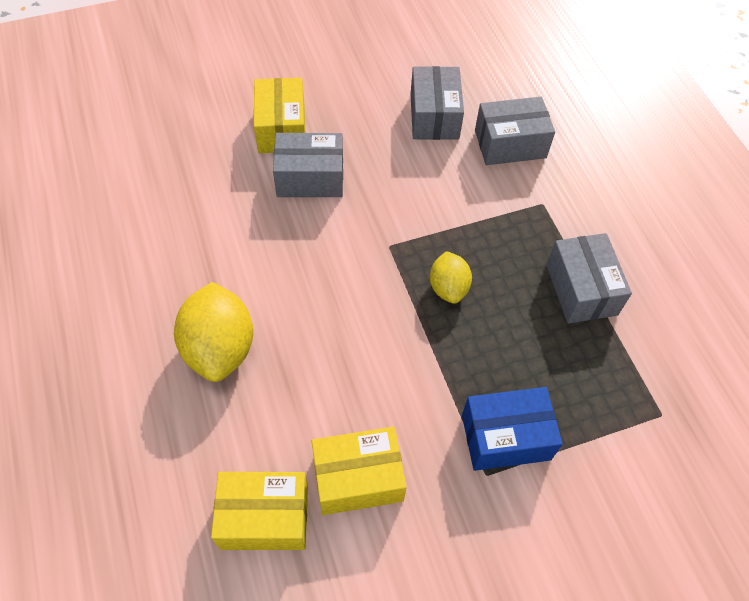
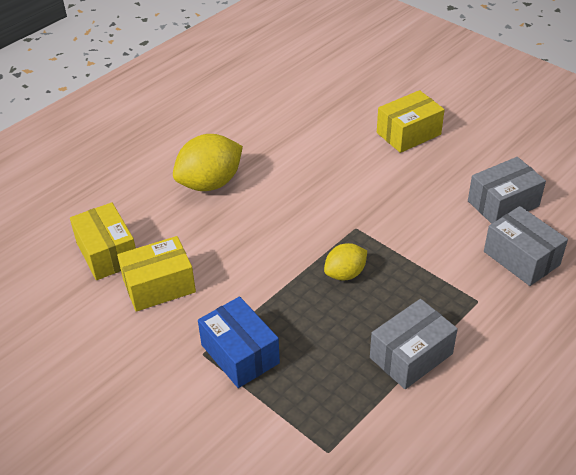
camera: 65 degrees right, 15 degrees down
(310, 178) = (378, 165): grey box -> none
(358, 478) = (159, 286): yellow box -> yellow box turned 75 degrees counterclockwise

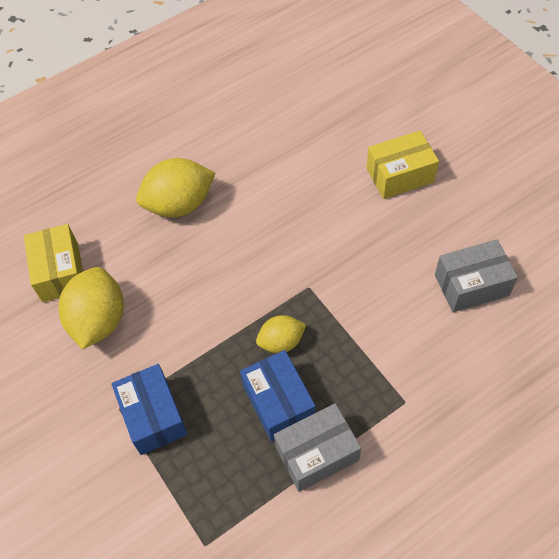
camera: 15 degrees right, 15 degrees up
(159, 286) = (99, 320): yellow box -> yellow lemon
(359, 322) = (278, 403): none -> blue box
(521, 258) = (467, 358): grey box -> none

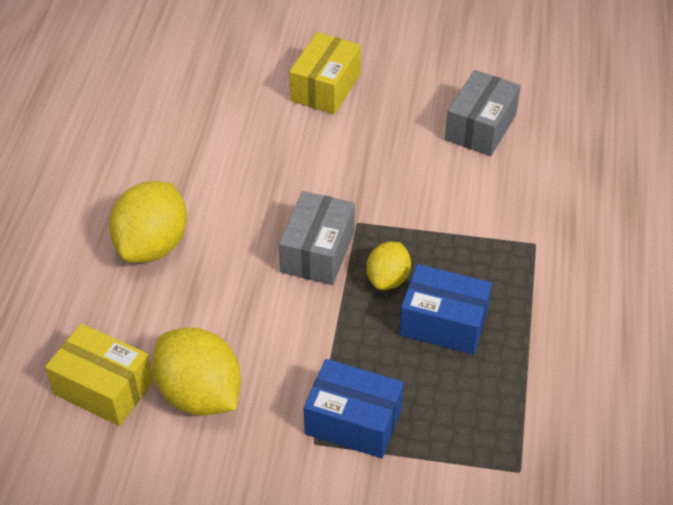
camera: 50 degrees left, 10 degrees down
(317, 454) = (518, 332): grey box -> grey box (317, 252)

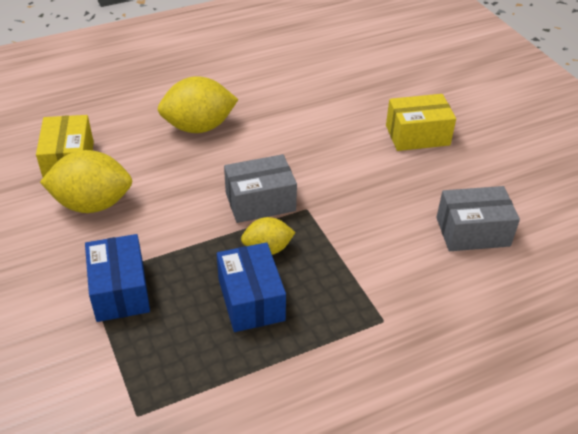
camera: 55 degrees right, 5 degrees down
(200, 394) = (92, 204): yellow lemon -> yellow lemon turned 75 degrees clockwise

